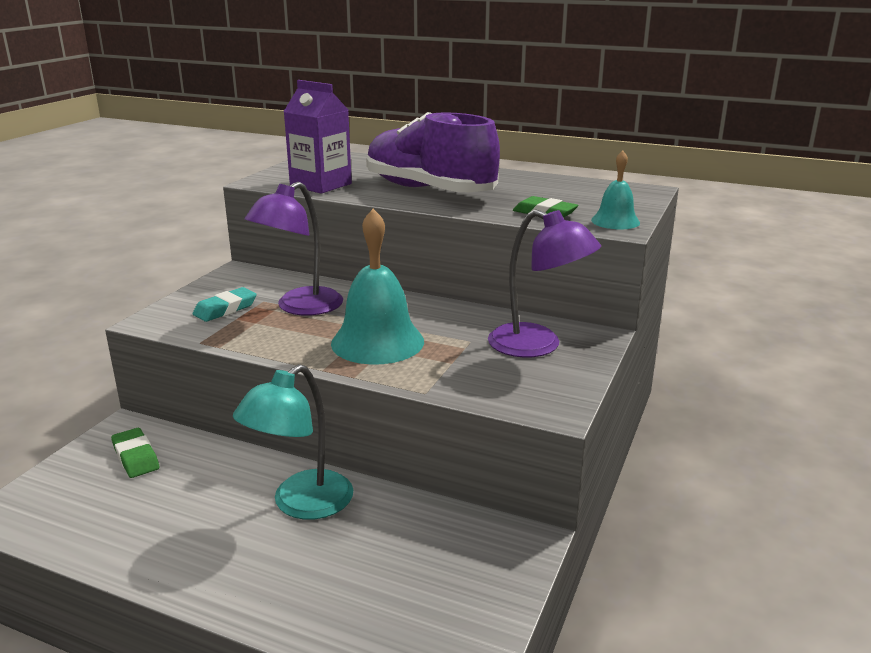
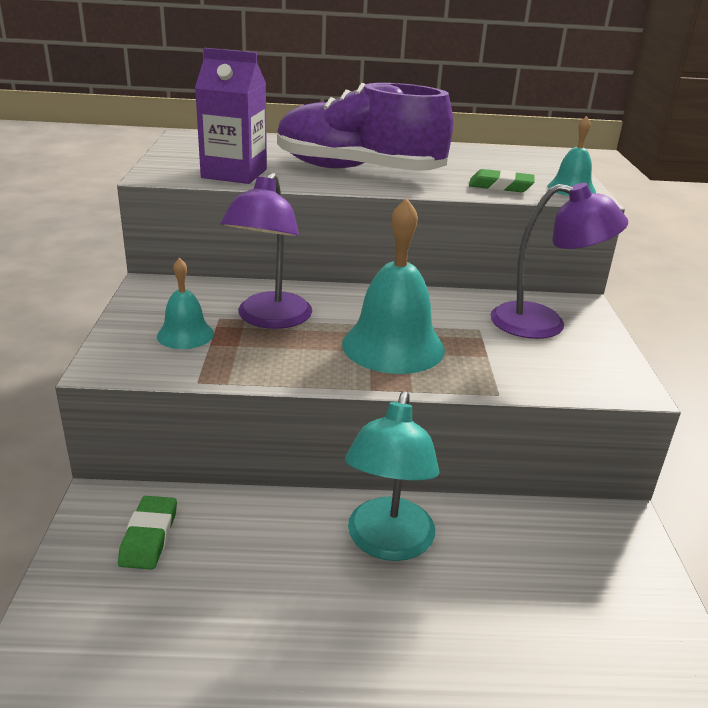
camera: 25 degrees left, 5 degrees up
(135, 457) = (149, 536): green eraser -> green eraser turned 60 degrees clockwise
(225, 309) = (185, 334): turquoise eraser -> turquoise bell

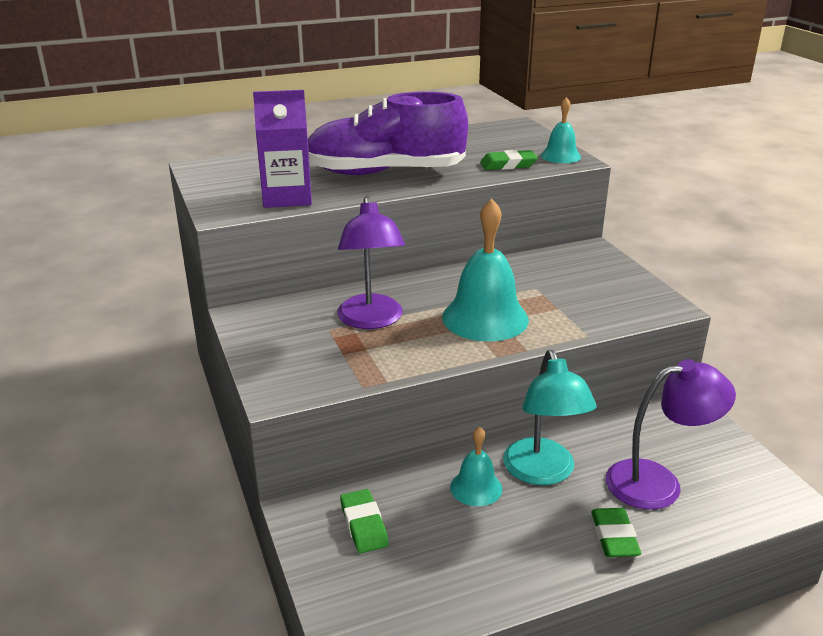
camera: 20 degrees left, 0 degrees up
(185, 334) = (315, 351): turquoise bell -> turquoise bell (476, 488)
(419, 652) = (614, 537): none -> green eraser
(543, 324) = (578, 272): purple lamp -> purple lamp (658, 482)

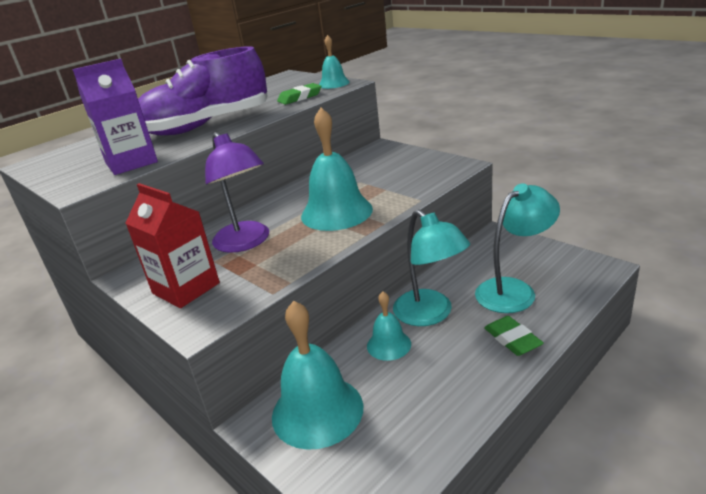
camera: 20 degrees left, 0 degrees up
(287, 350) = (186, 288): none -> red carton
(363, 525) = (317, 411): green eraser -> turquoise bell
(658, 482) = (514, 290): purple lamp -> turquoise lamp

